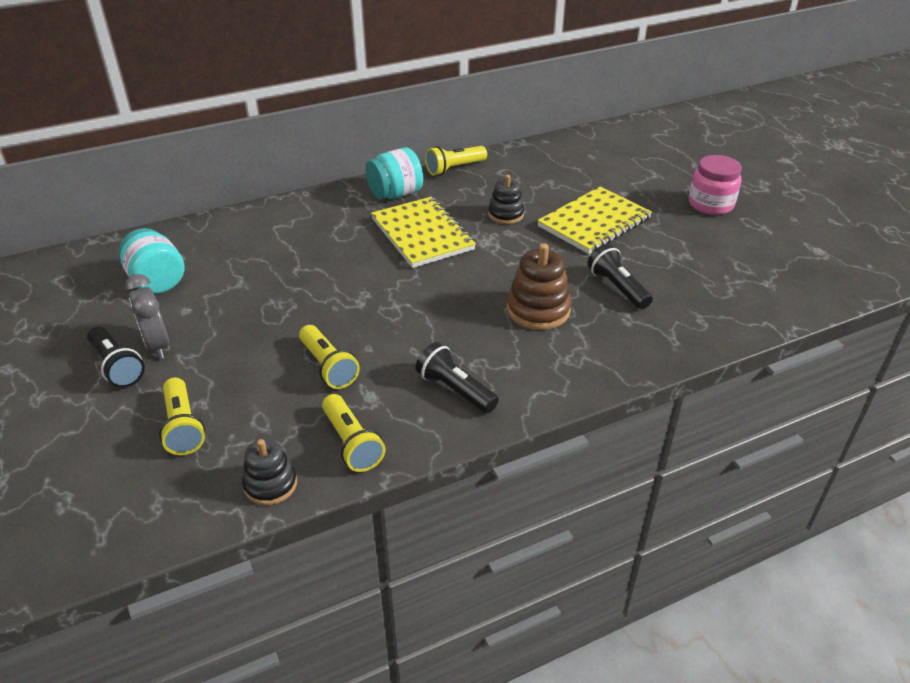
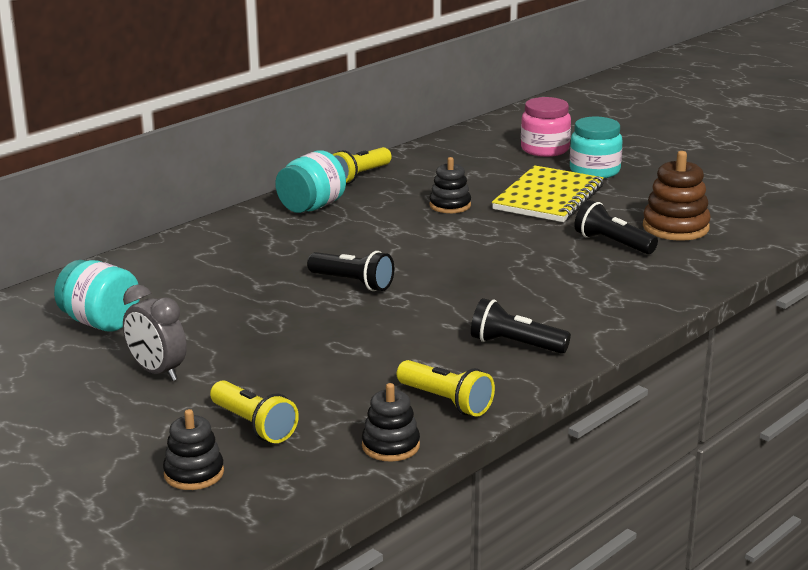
camera: 20 degrees left, 15 degrees down
(100, 469) = (194, 473): none -> black stacking toy
(117, 367) = (127, 397): black flashlight -> black flashlight (353, 283)
(328, 366) = (368, 353): yellow flashlight -> none
(422, 234) = (373, 235): yellow notebook -> none
(538, 310) = (547, 273): brown stacking toy -> brown stacking toy (675, 227)
(653, 200) = (594, 171): none -> turquoise jar
(710, 204) = (654, 166): pink jar -> pink jar (545, 149)

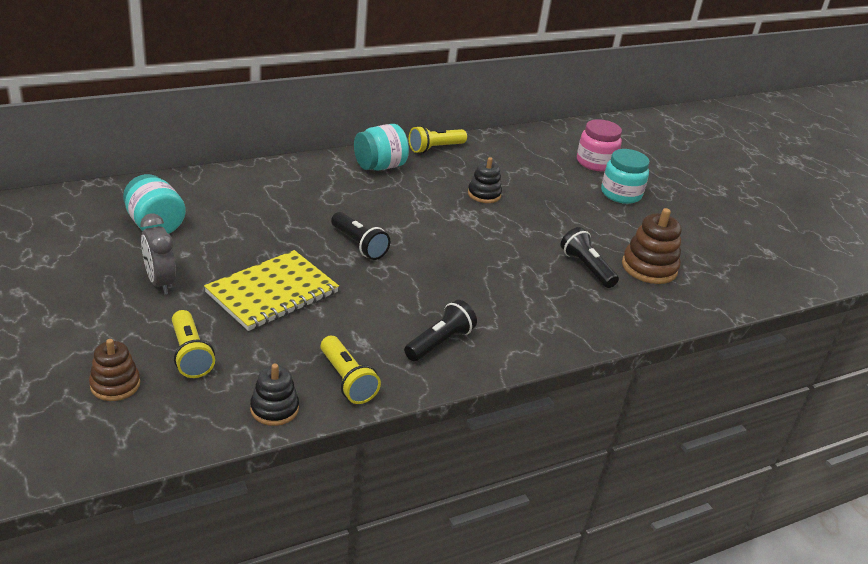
camera: 15 degrees right, 10 degrees up
(194, 473) = (115, 385): black stacking toy -> brown stacking toy
(515, 345) = (439, 343): black flashlight -> black flashlight turned 90 degrees clockwise
(548, 197) = (566, 209): yellow notebook -> yellow notebook (272, 293)

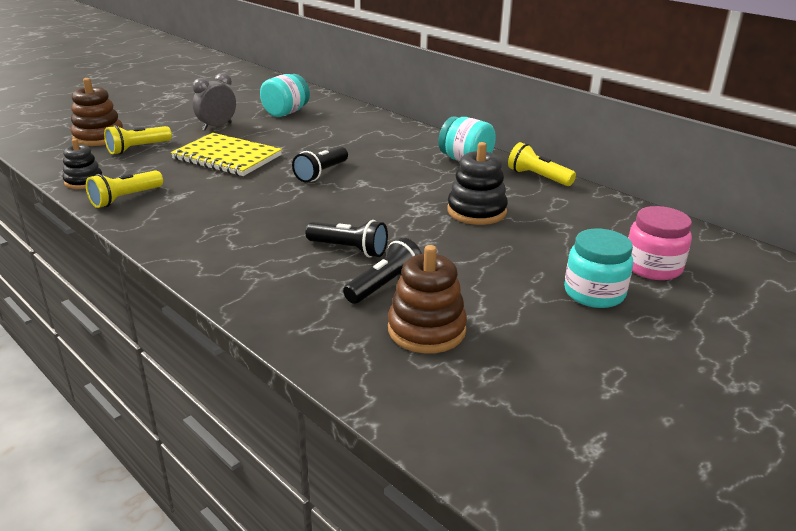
camera: 75 degrees right, 5 degrees down
(115, 385) = (99, 137): brown stacking toy -> brown stacking toy, size x1.52
(439, 343) = (193, 225): black flashlight -> black flashlight (349, 249)
(484, 194) = (476, 211): black stacking toy -> black stacking toy, size x1.52

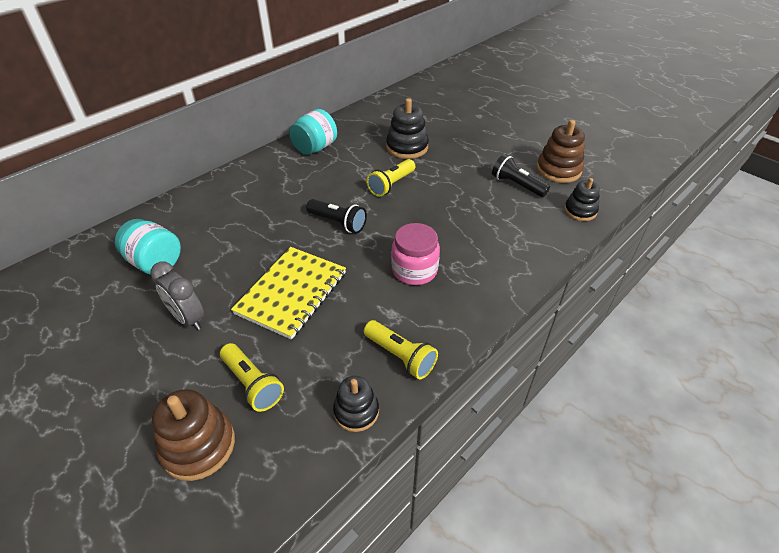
camera: 90 degrees left, 15 degrees up
(312, 333) = (580, 211): none -> black stacking toy
(349, 249) = (474, 201): black flashlight -> none
(538, 177) = (348, 120): yellow flashlight -> yellow flashlight (391, 185)
(594, 293) = (501, 117): turquoise jar -> none
(652, 267) = (468, 97): pink jar -> pink jar (414, 270)

